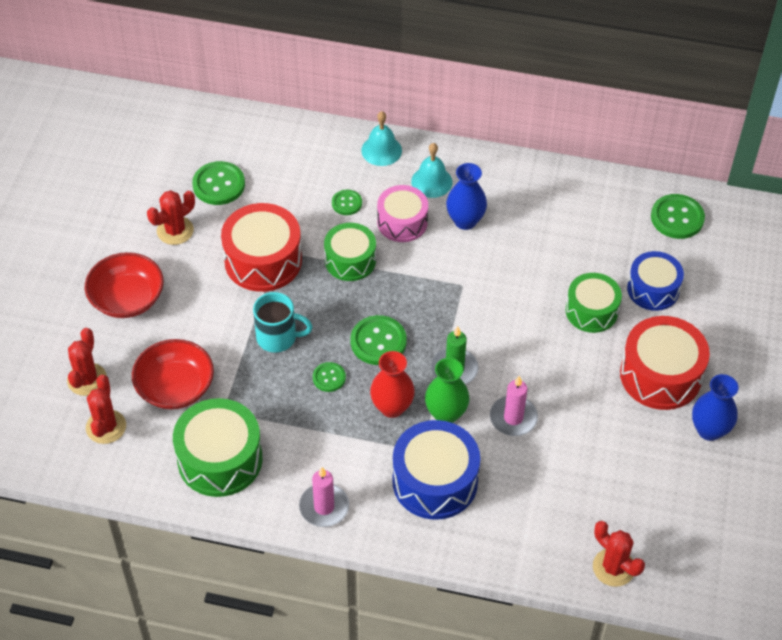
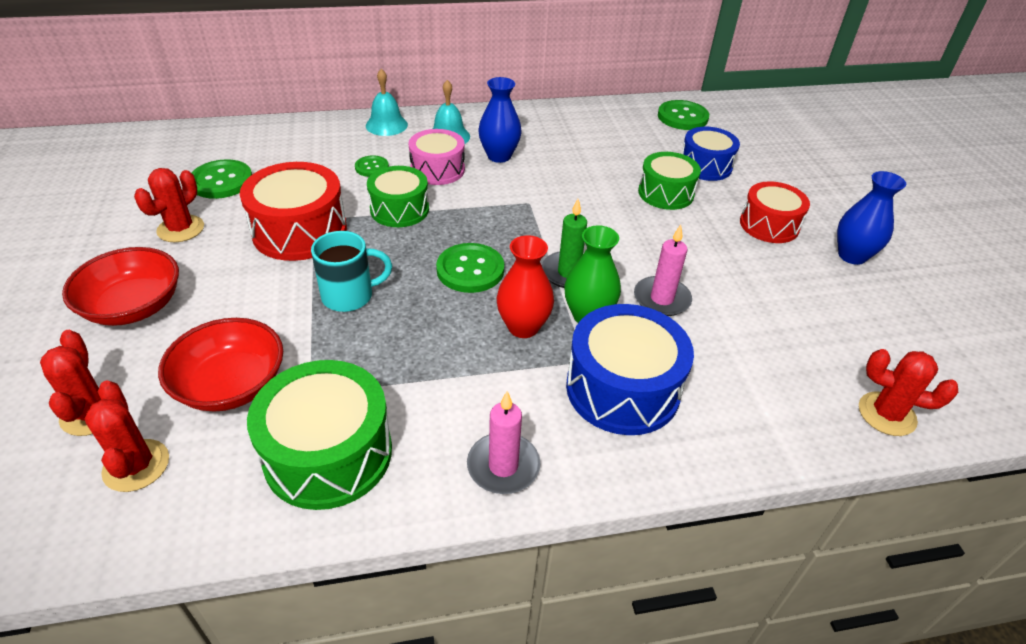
camera: 25 degrees left, 10 degrees down
(329, 378) = (432, 318): green button -> none
(660, 375) = (769, 225): red drum -> red drum, size x0.66

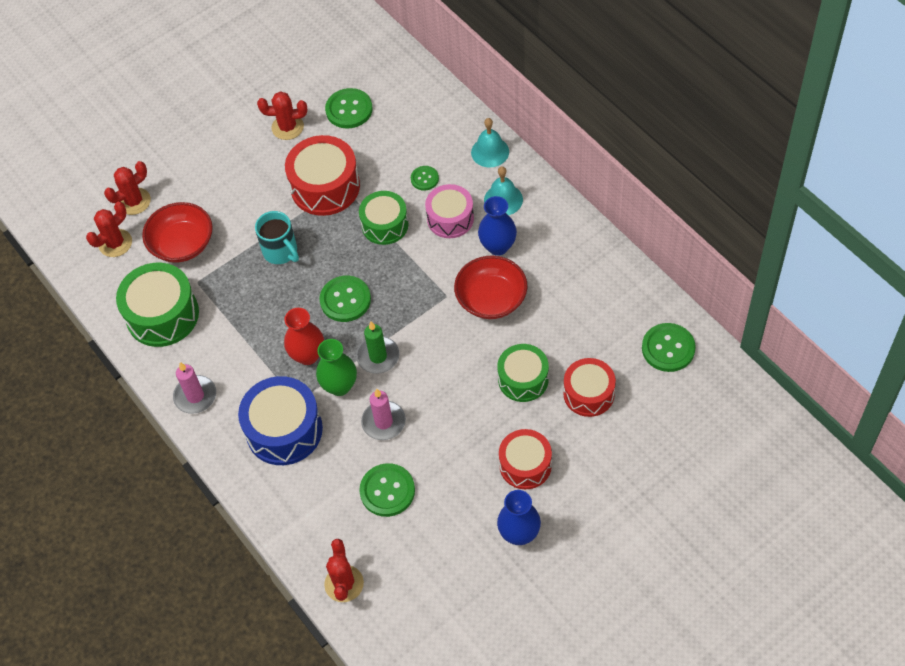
camera: 70 degrees right, 15 degrees up
(134, 306) = (211, 159): red bowl -> red bowl (491, 299)
(705, 166) = (588, 394): blue drum -> red drum
(760, 329) = (387, 491): none -> green button

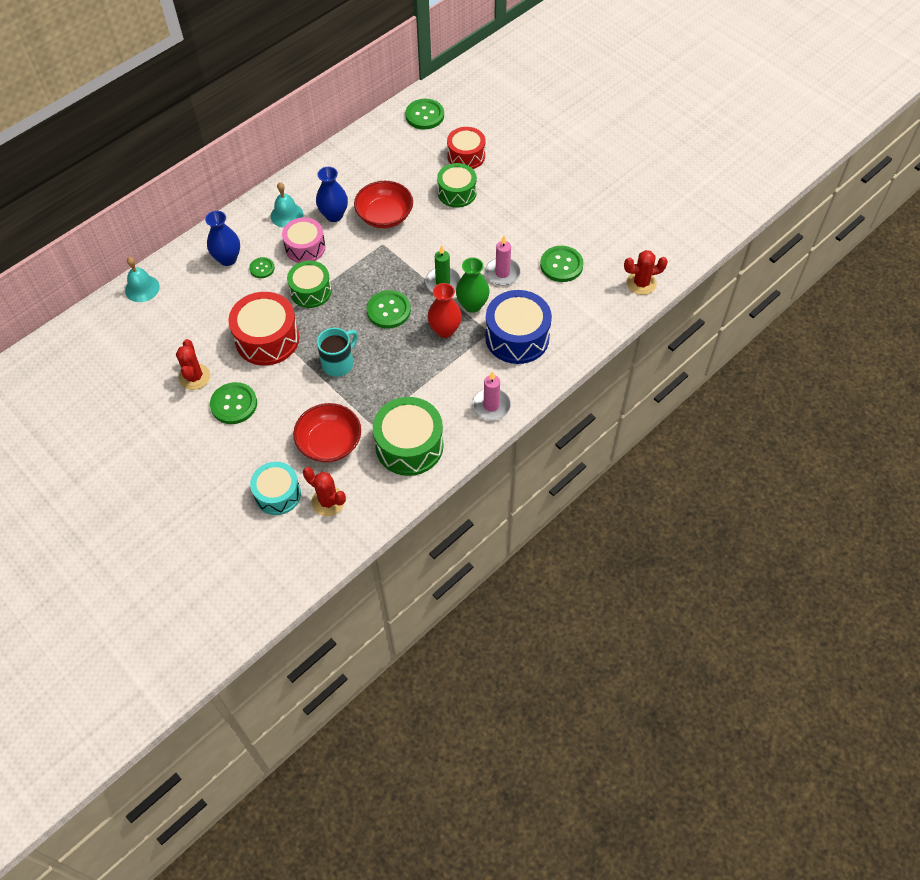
camera: 100 degrees left, 0 degrees up
(134, 201) = (278, 494): red cactus -> turquoise drum
(349, 110) = (178, 331): green button -> green button (234, 404)
(490, 152) = (235, 227): turquoise bell -> turquoise bell (142, 288)
(519, 534) = (583, 187): blue vase -> blue vase (227, 259)
(525, 465) = (529, 187): red drum -> none

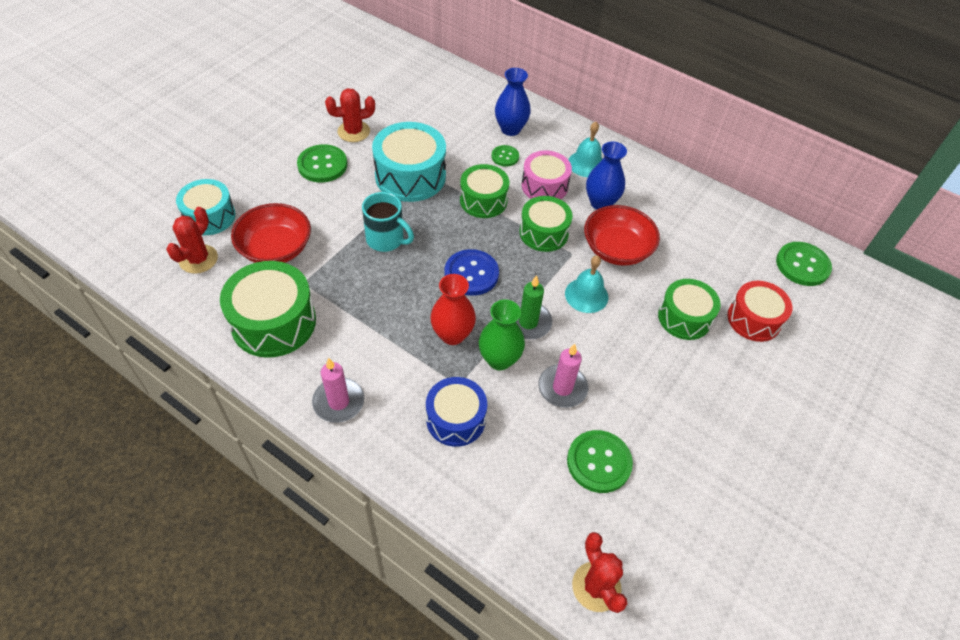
camera: 75 degrees right, 5 degrees down
(142, 288) = (456, 78): turquoise bell -> turquoise bell (586, 295)
(267, 339) = (410, 176): red drum -> turquoise drum
(357, 257) = (543, 233): none -> green drum
(388, 310) = (471, 274): green button -> blue button
(517, 337) = (456, 419): blue drum -> blue drum, size x0.66

